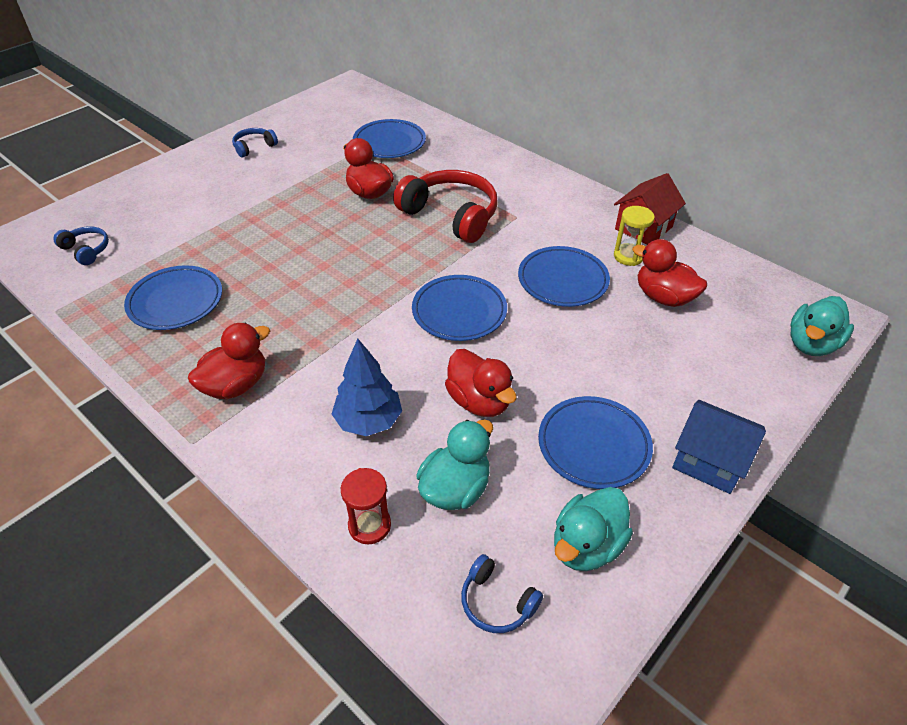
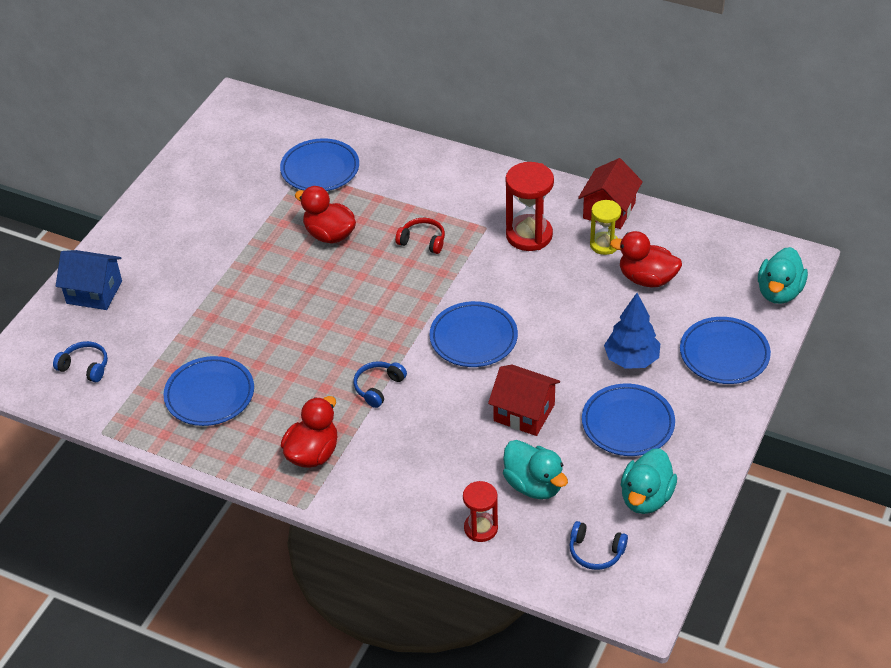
camera: 15 degrees left, 0 degrees up
(254, 147) = (178, 208): blue headphones -> blue headphones (378, 387)
(368, 421) = (441, 453): blue tree -> blue tree (631, 360)
(451, 215) = (422, 241): red headphones -> red headphones, size x0.49
(455, 489) = (534, 485): turquoise duck -> turquoise duck turned 120 degrees clockwise
(479, 401) = (524, 413): red duck -> red house
(555, 232) = (529, 235): none -> red hourglass
(562, 280) = (553, 284): blue plate -> blue plate (724, 354)
(709, 461) = (719, 412): blue house -> blue house (94, 292)

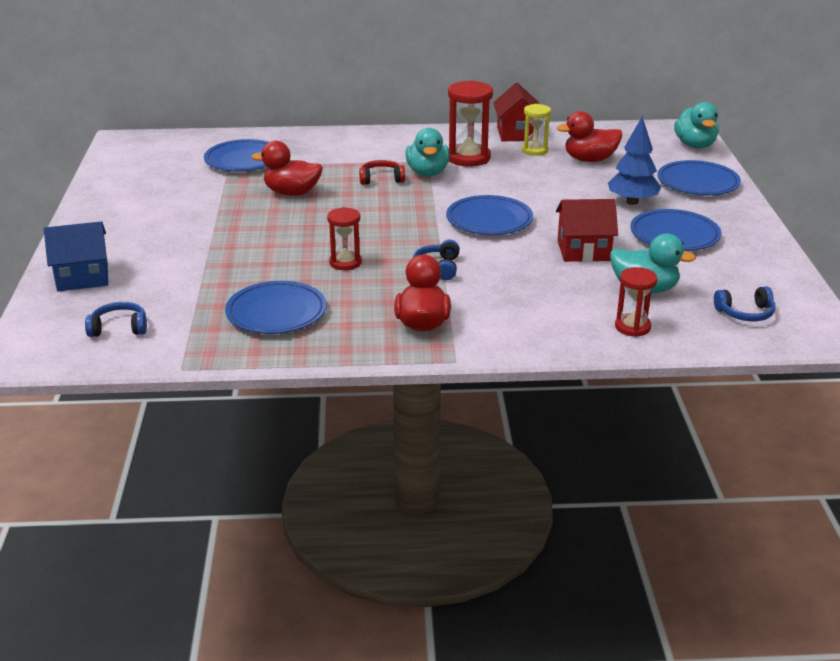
camera: 30 degrees left, 15 degrees down
(307, 351) = (345, 263): none -> red hourglass
(646, 498) = (743, 271): turquoise duck -> turquoise duck (427, 173)

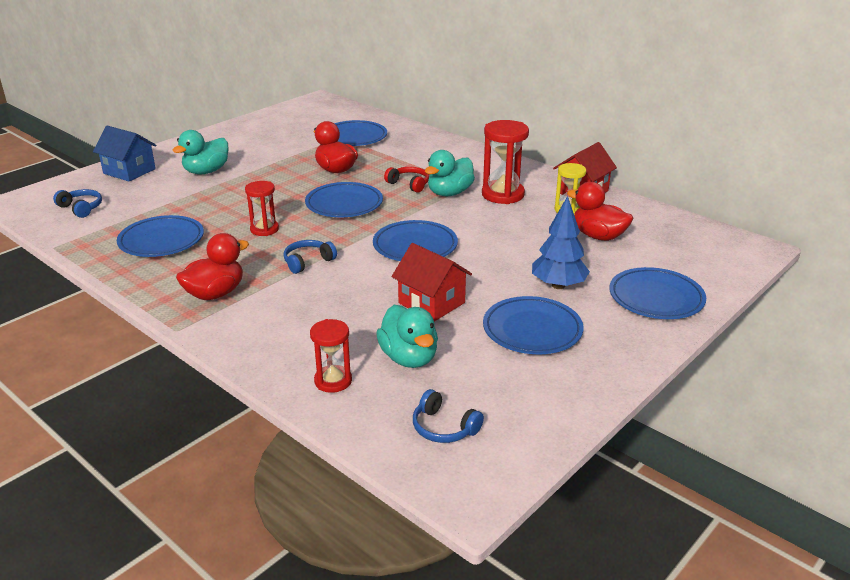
camera: 45 degrees right, 0 degrees up
(365, 216) = (344, 204): none -> blue plate
(695, 145) = (729, 265): turquoise duck -> turquoise duck (206, 171)

